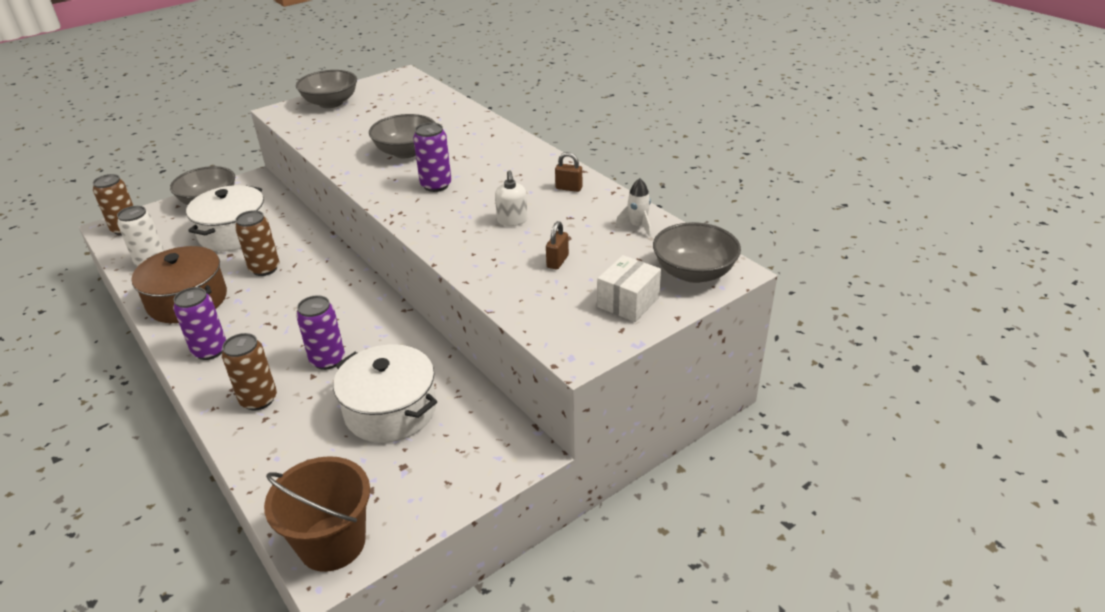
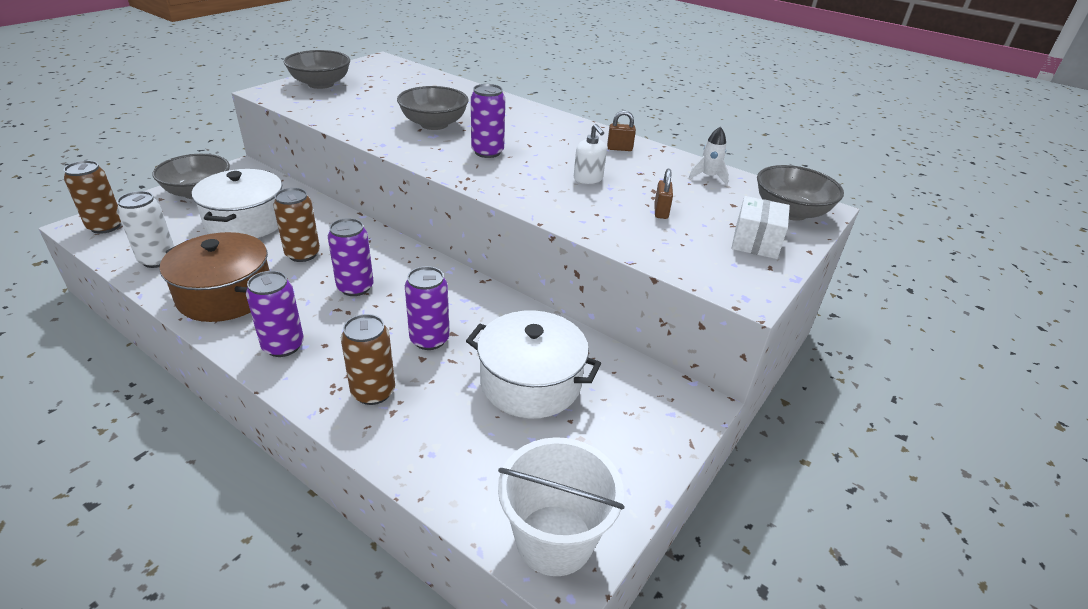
camera: 20 degrees left, 0 degrees up
(292, 304) = (355, 287): none -> purple can
(332, 543) = (554, 539): brown bucket -> white bucket

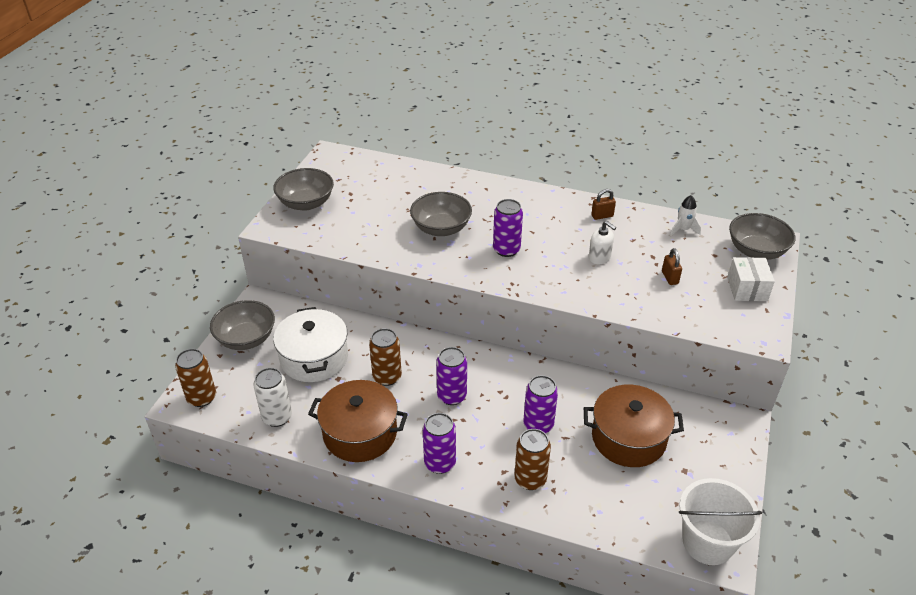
camera: 15 degrees left, 5 degrees up
(530, 382) = (628, 438): white pot -> brown pot

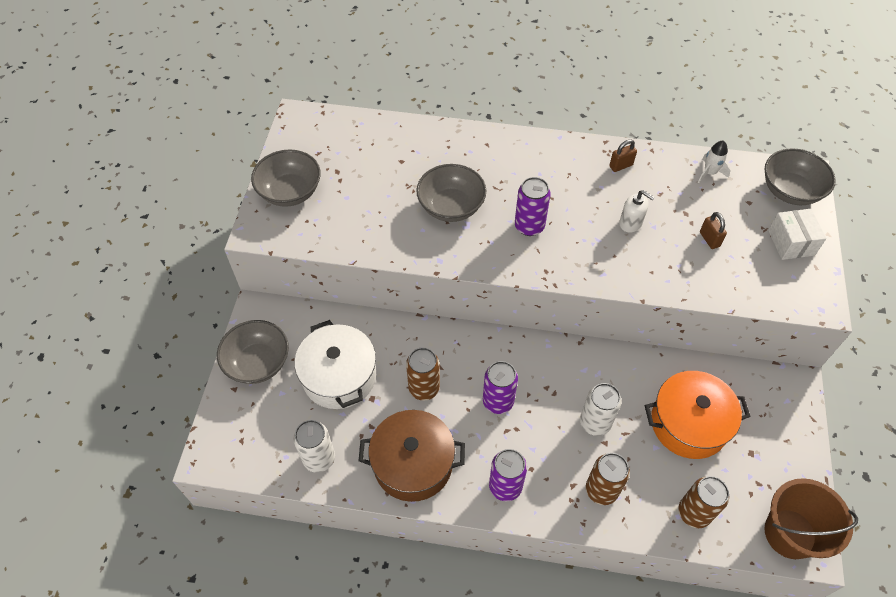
camera: 10 degrees left, 15 degrees up
(202, 398) = (229, 447): brown can -> brown can (694, 513)
(538, 425) = (595, 423): purple can -> white can
(628, 438) = (688, 423): brown pot -> orange pot
(707, 542) = (790, 533): white bucket -> brown bucket

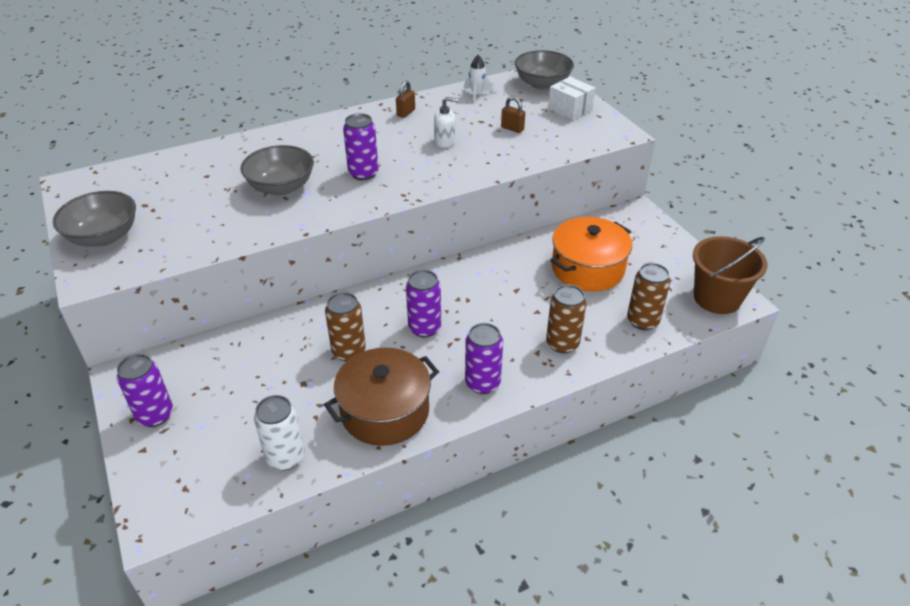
camera: 35 degrees left, 15 degrees down
(258, 363) = (155, 415): grey bowl -> purple can
(339, 376) = (255, 383): white pot -> none
(595, 423) = (517, 303): white can -> none

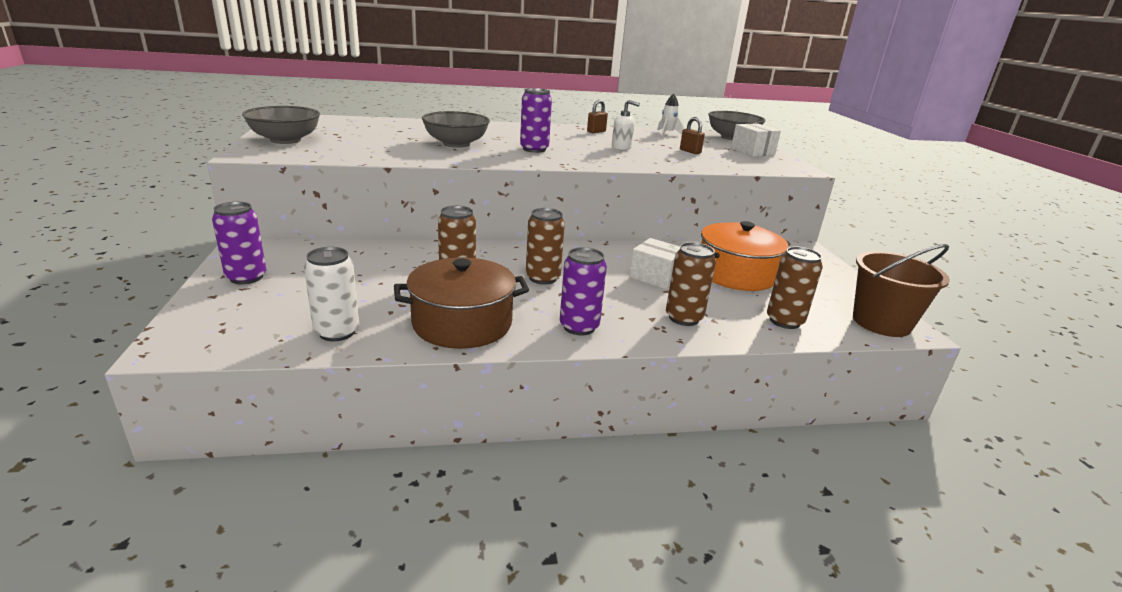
camera: 15 degrees right, 15 degrees down
(424, 328) = (543, 278): purple can -> brown can
(521, 295) = (655, 277): none -> white box

